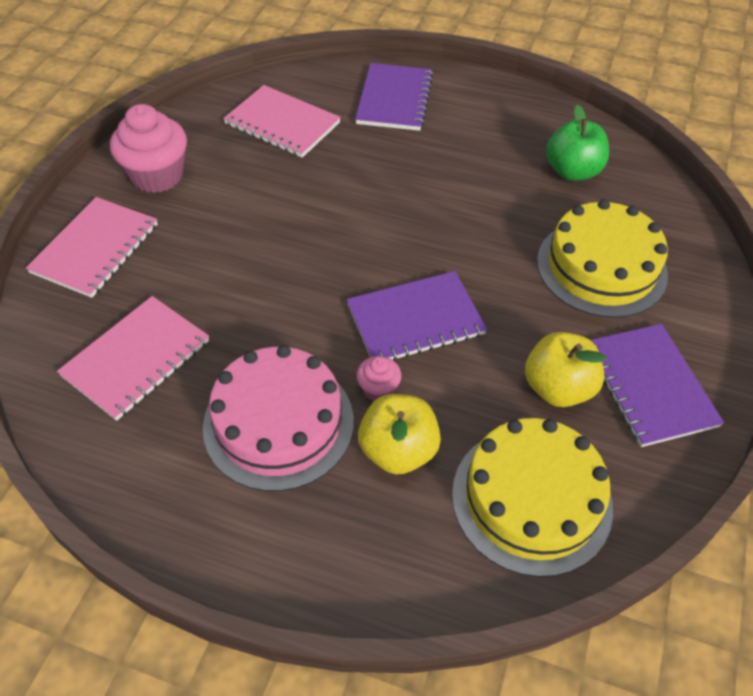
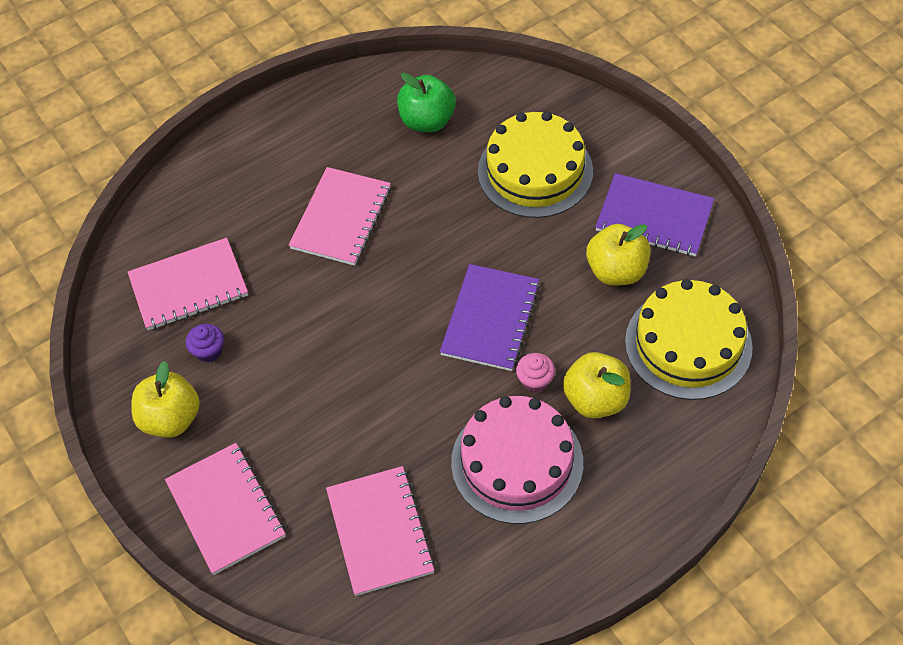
camera: 50 degrees left, 5 degrees up
(157, 175) = (171, 418): pink cupcake -> yellow apple
(233, 164) = (209, 351): none -> purple cupcake
(394, 99) = (234, 185): purple notebook -> none
(424, 171) = (341, 218): none -> pink notebook

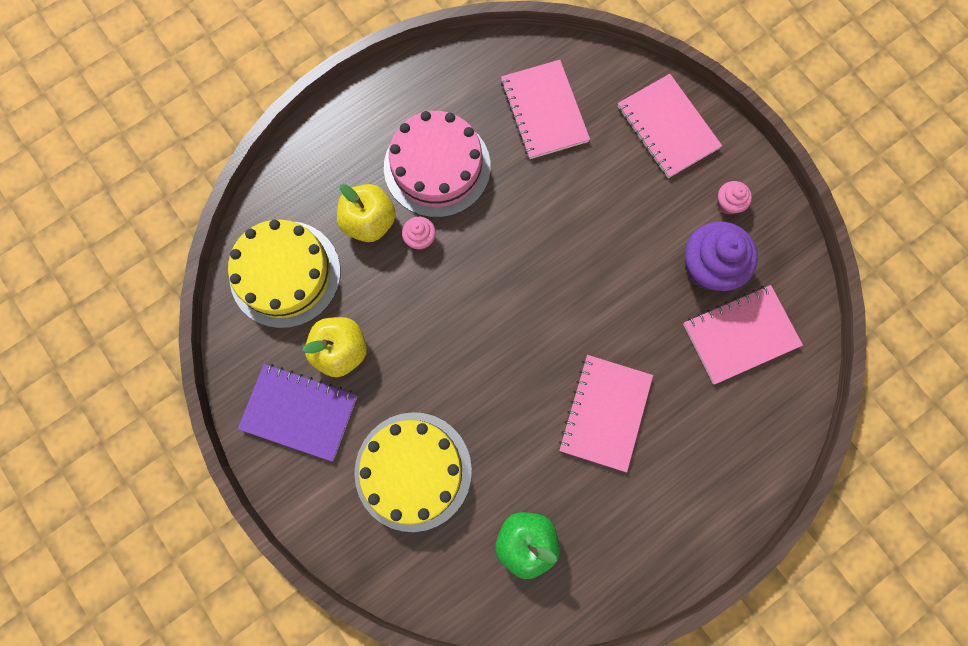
camera: 175 degrees right, 20 degrees up
(171, 418) = (728, 204): yellow apple -> pink cupcake
(209, 351) = (708, 267): purple cupcake -> purple cupcake, size x2.04
(490, 319) = (458, 299): purple notebook -> none

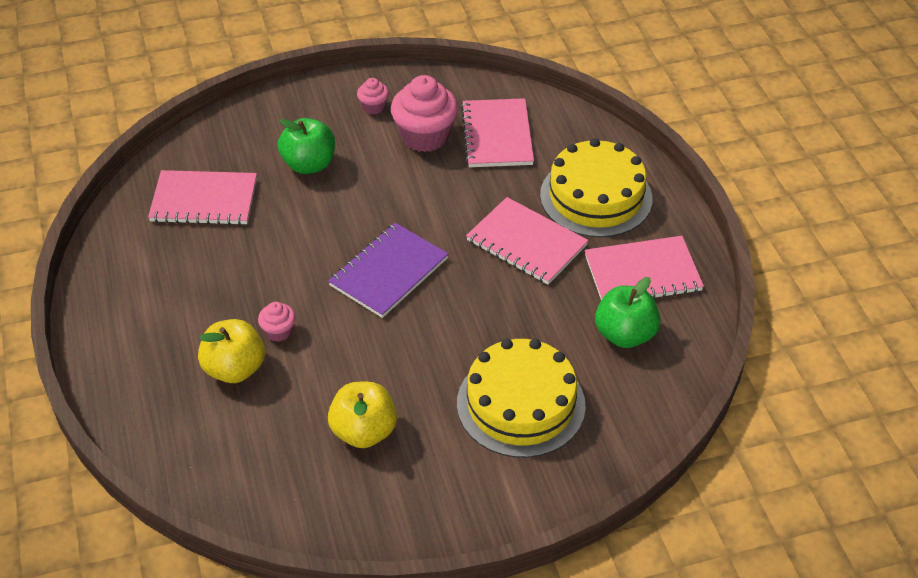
camera: 70 degrees left, 30 degrees down
(285, 274) = (250, 460): yellow cake -> yellow cake (596, 197)
(299, 412) = (414, 487): purple notebook -> purple notebook (389, 272)
(437, 167) = (209, 297): pink cake -> none
(625, 179) = (309, 164): none -> green apple
(667, 127) = (277, 123): pink notebook -> pink notebook (642, 273)
(708, 267) = (425, 136): purple cupcake -> pink cupcake

